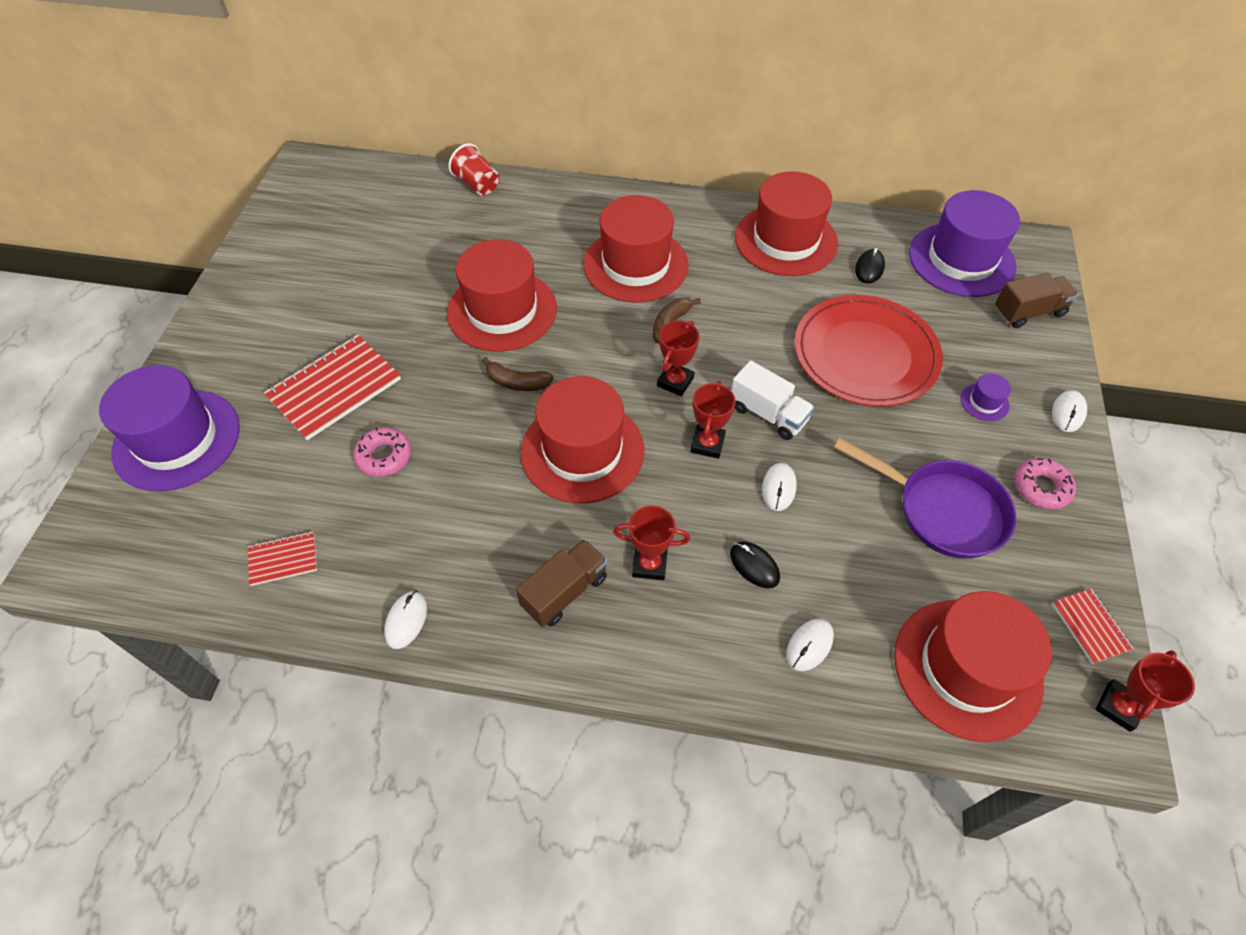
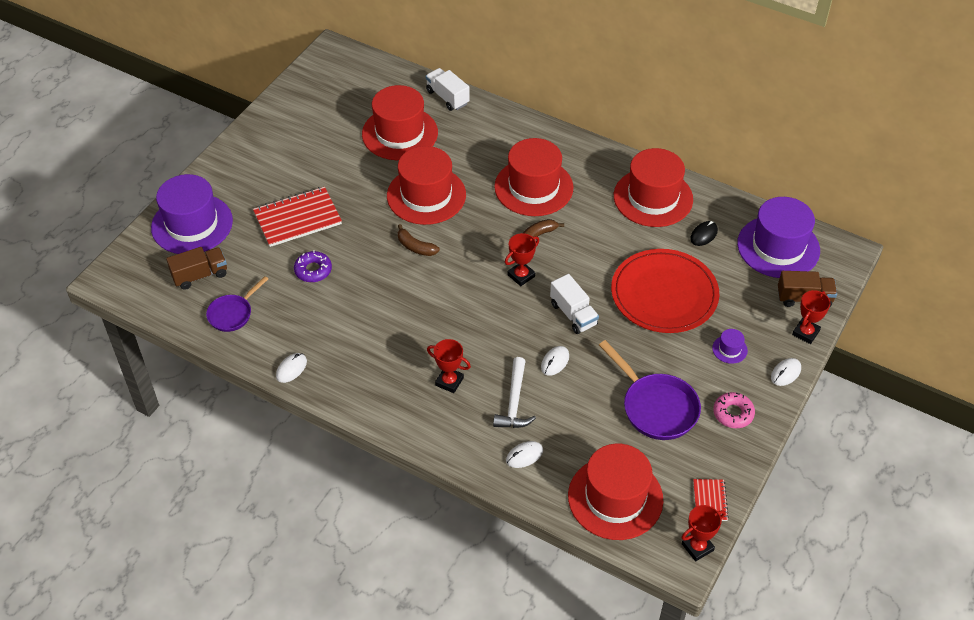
camera: 20 degrees right, 5 degrees down
(283, 559) = (232, 313): red notebook -> purple pan
(384, 456) = (313, 270): pink donut -> purple donut
(477, 184) = (447, 97): red cup -> white truck
(564, 592) = (390, 381): brown truck -> brown truck (200, 275)
(582, 451) = (439, 302): red hat -> red hat (400, 133)
(707, 444) = (522, 321): red trophy -> red trophy (805, 333)
(754, 566) = (514, 402): black mouse -> white hammer

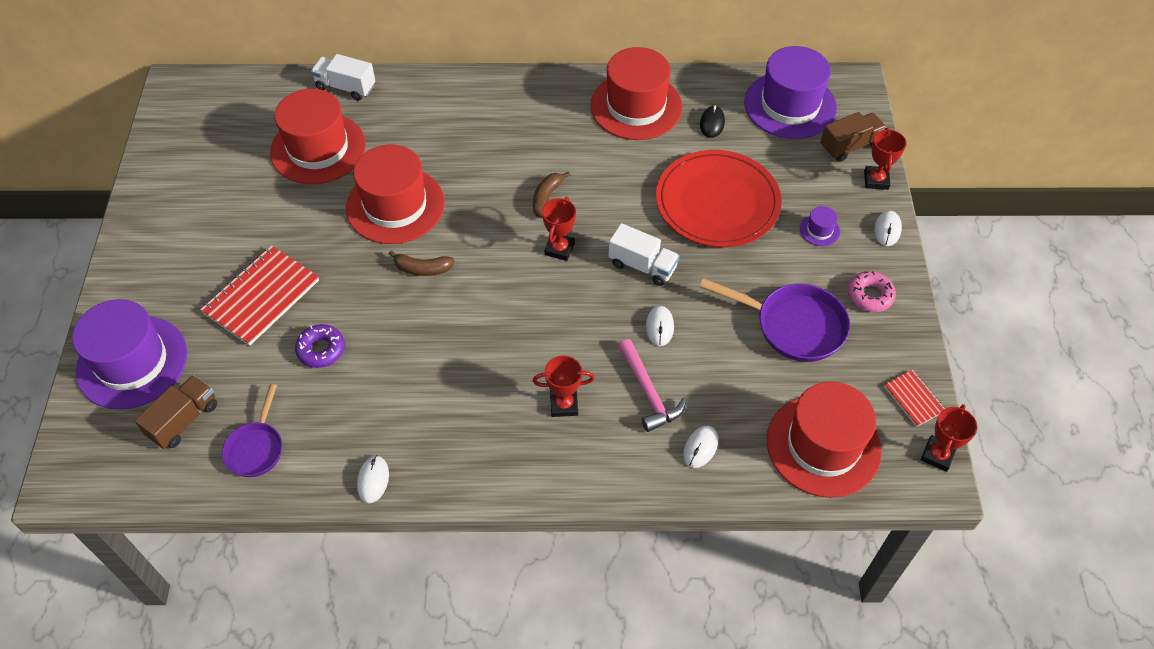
camera: 30 degrees left, 5 degrees up
(514, 402) = (648, 393): white hammer -> pink hammer
(533, 187) = (506, 147): red hat -> none

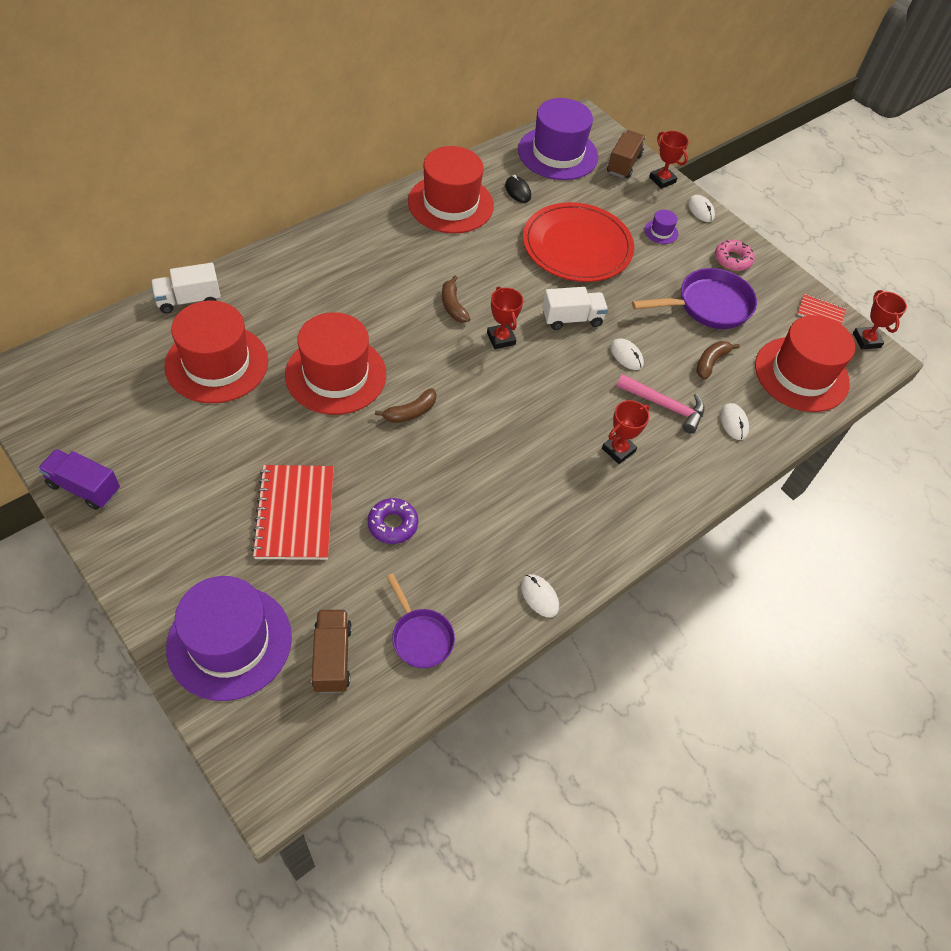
camera: 45 degrees left, 0 degrees up
(148, 192) = (84, 487): none -> purple truck
(738, 379) = (711, 362): none -> brown banana

